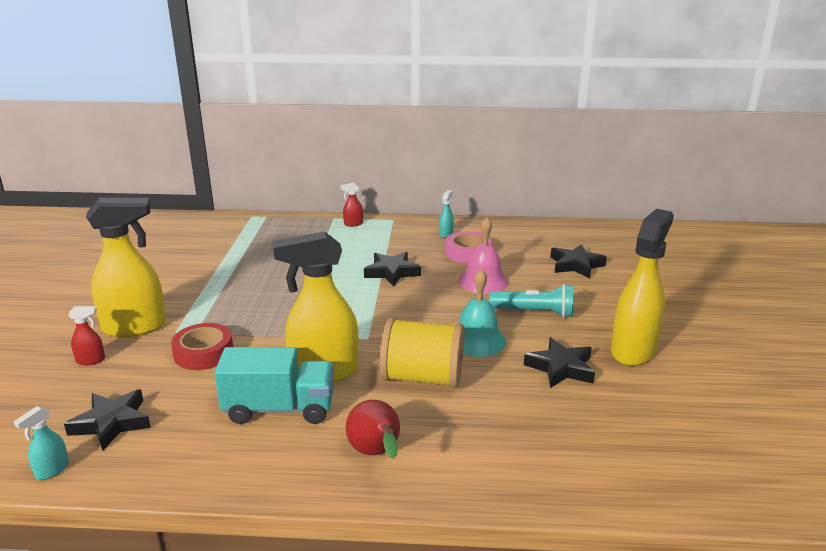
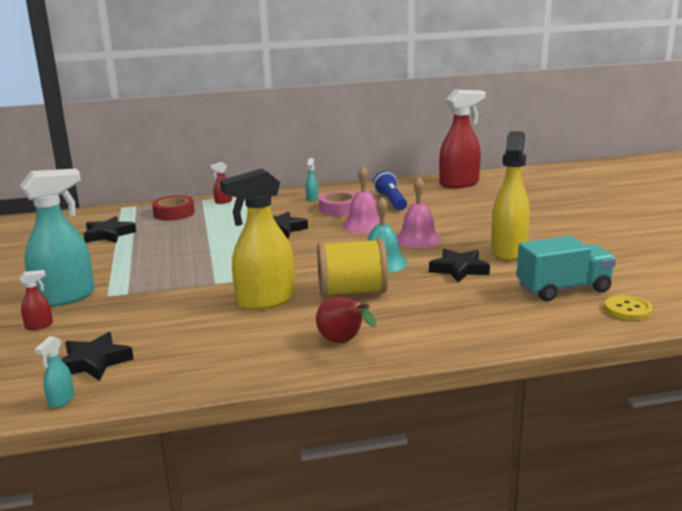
camera: 15 degrees left, 5 degrees down
(135, 327) = (65, 297): yellow spray bottle -> turquoise spray bottle
(204, 353) = (146, 305): red tape -> red tape (174, 213)
(279, 409) = (242, 329): turquoise truck -> turquoise truck (563, 289)
(530, 251) = (391, 201): none -> blue flashlight
(534, 312) = (418, 239): turquoise flashlight -> pink bell
(576, 265) = (434, 205): black star -> black star (108, 234)
(620, 237) = (459, 184): none -> red spray bottle
(747, 478) = (627, 309): none -> yellow button

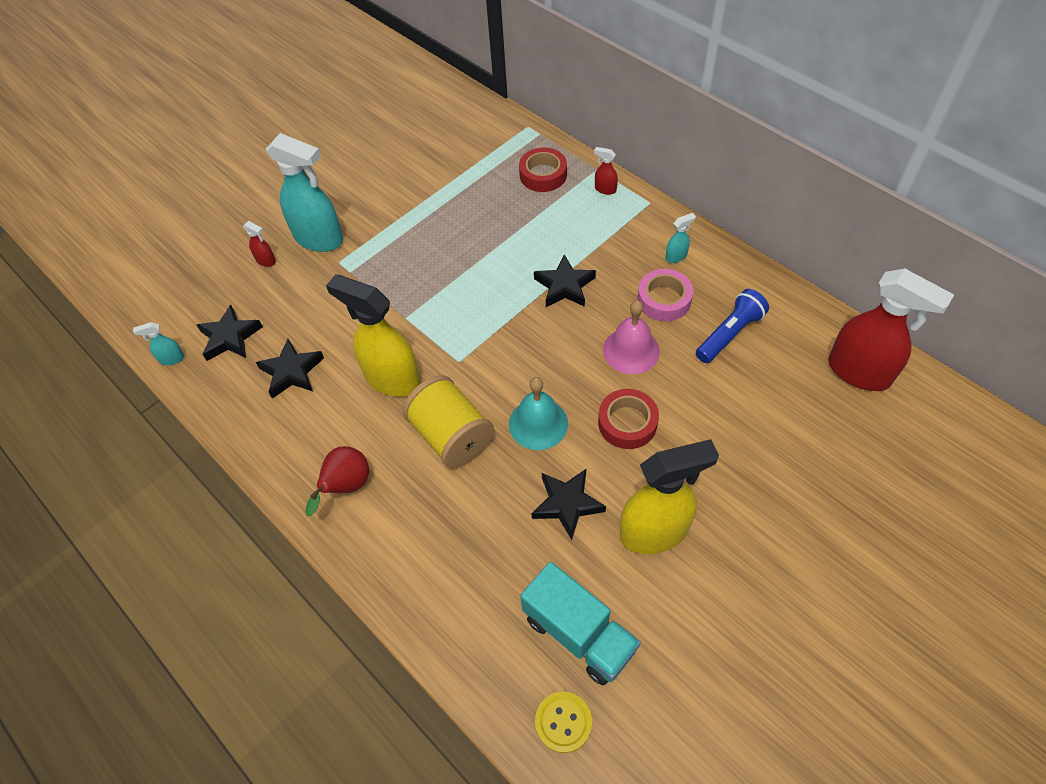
camera: 60 degrees right, 35 degrees up
(108, 234) = (458, 168): black star -> black star (292, 372)
(418, 239) = (627, 423): pink bell -> red tape

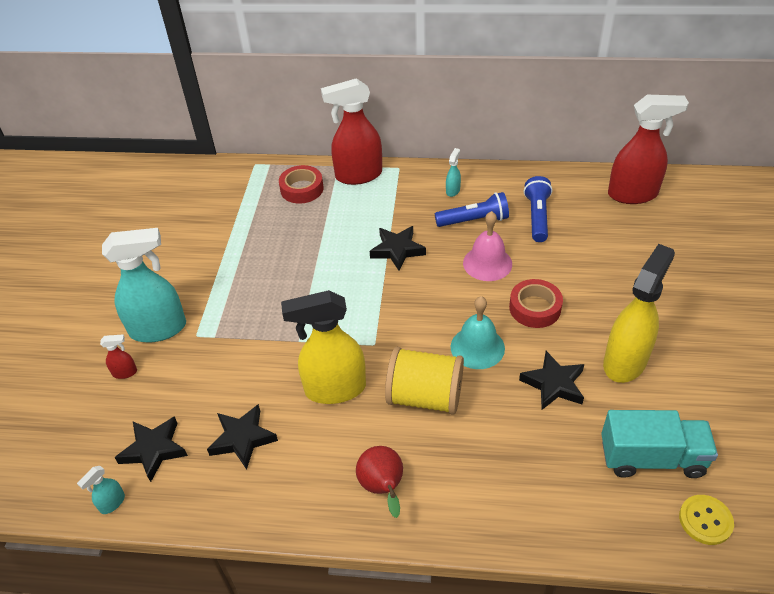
camera: 40 degrees left, 10 degrees down
(605, 189) = (358, 175): red spray bottle -> red spray bottle, size x2.40
(664, 300) = (474, 220): pink tape -> blue flashlight

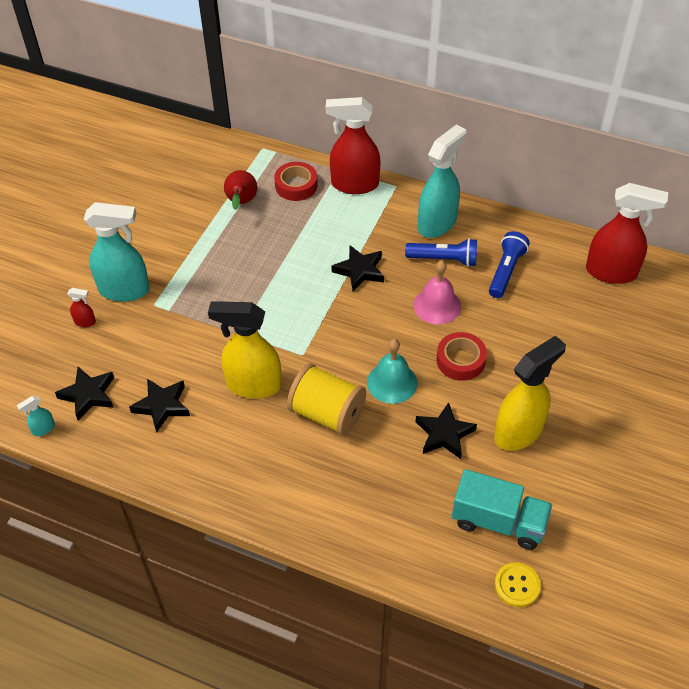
camera: 15 degrees right, 5 degrees up
(383, 488) = (260, 480): red pear -> red pear (241, 203)
(453, 190) = (437, 223): turquoise spray bottle -> turquoise spray bottle, size x2.40

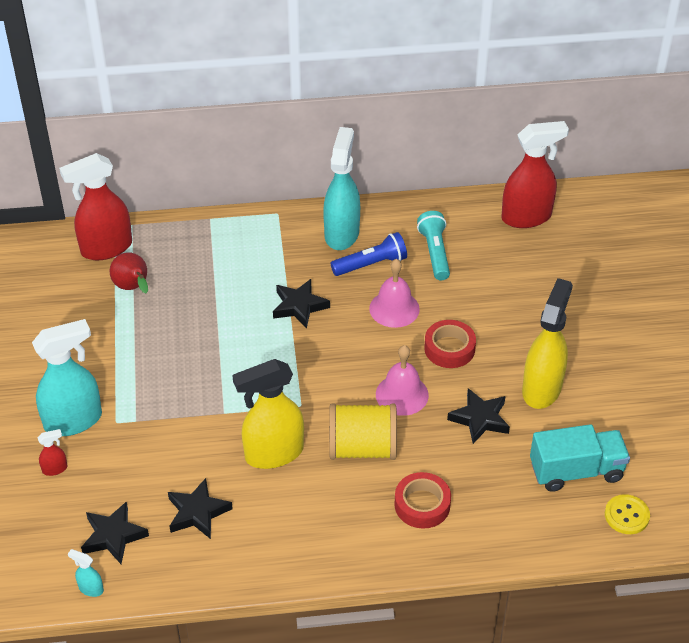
camera: 30 degrees left, 5 degrees down
(43, 429) = (90, 588): turquoise spray bottle -> turquoise spray bottle turned 90 degrees clockwise
(296, 185) = (177, 250): red tape -> red tape (422, 505)
(354, 184) = (235, 227): red spray bottle -> red spray bottle (106, 248)
(392, 382) = (402, 394): turquoise bell -> pink bell
(506, 271) = (435, 253): blue flashlight -> turquoise flashlight

